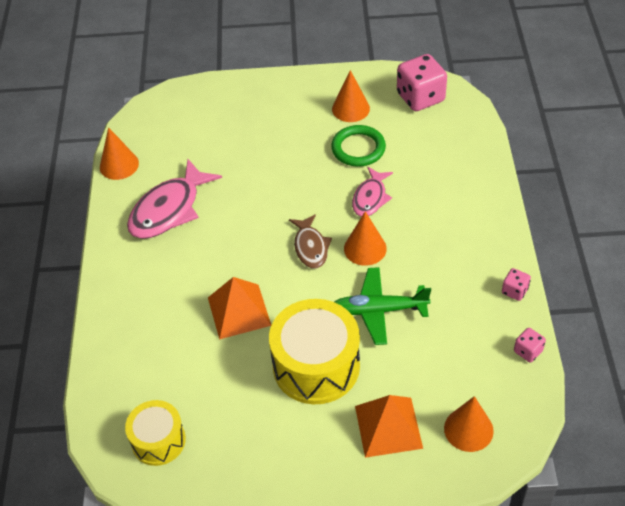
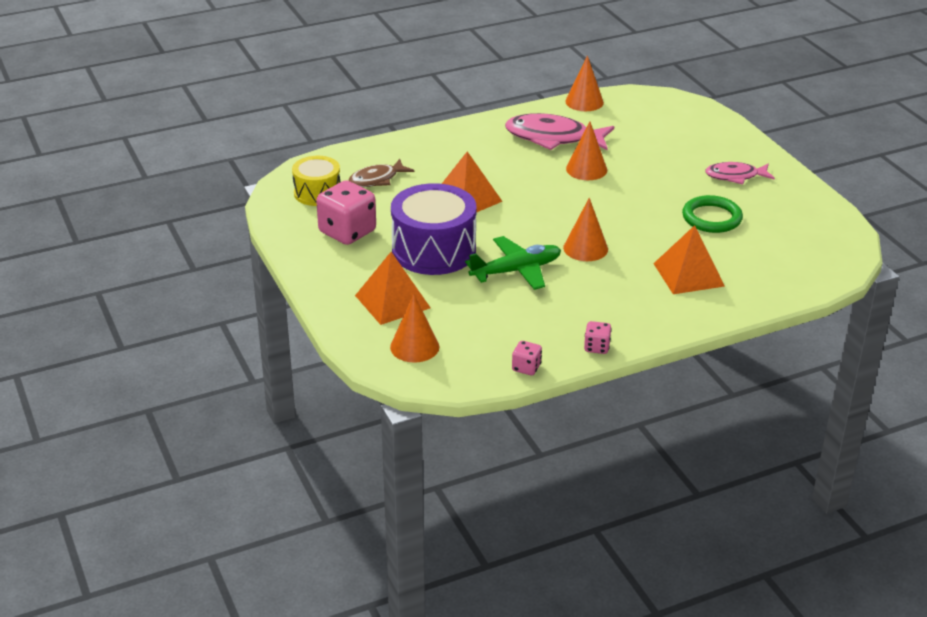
camera: 65 degrees right, 15 degrees down
(310, 247) = (564, 218): brown fish -> brown fish (377, 179)
(316, 366) = (434, 250): yellow drum -> purple drum
(350, 108) = (763, 202): orange cone -> orange cone (586, 169)
(370, 198) = (652, 238): pink fish -> pink fish (735, 176)
(378, 310) = (516, 271): green plane -> green plane turned 90 degrees clockwise
(420, 97) = (819, 240): pink dice -> pink dice (347, 232)
(434, 193) = (688, 274): none -> orange pyramid

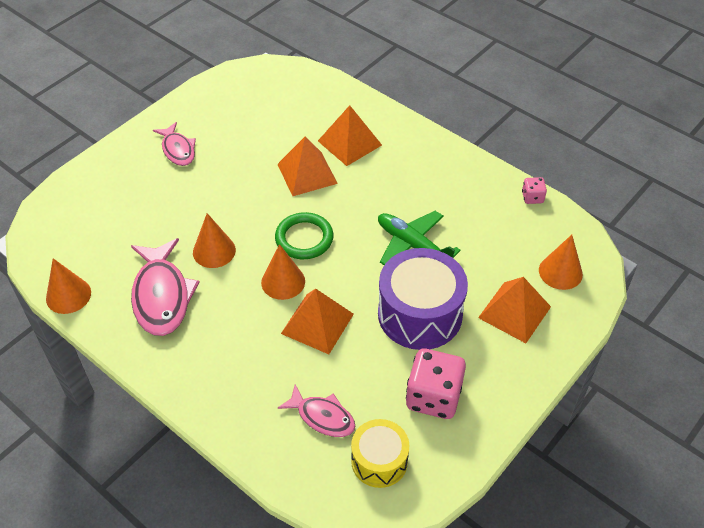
camera: 115 degrees left, 15 degrees up
(377, 179) = (322, 417): brown fish -> pink fish
(585, 248) = (350, 212): orange cone -> orange cone (283, 281)
(597, 347) = (478, 167): pink dice -> none
(656, 237) = (307, 173): none -> orange pyramid
(711, 218) = (256, 149): green ring -> green ring (304, 238)

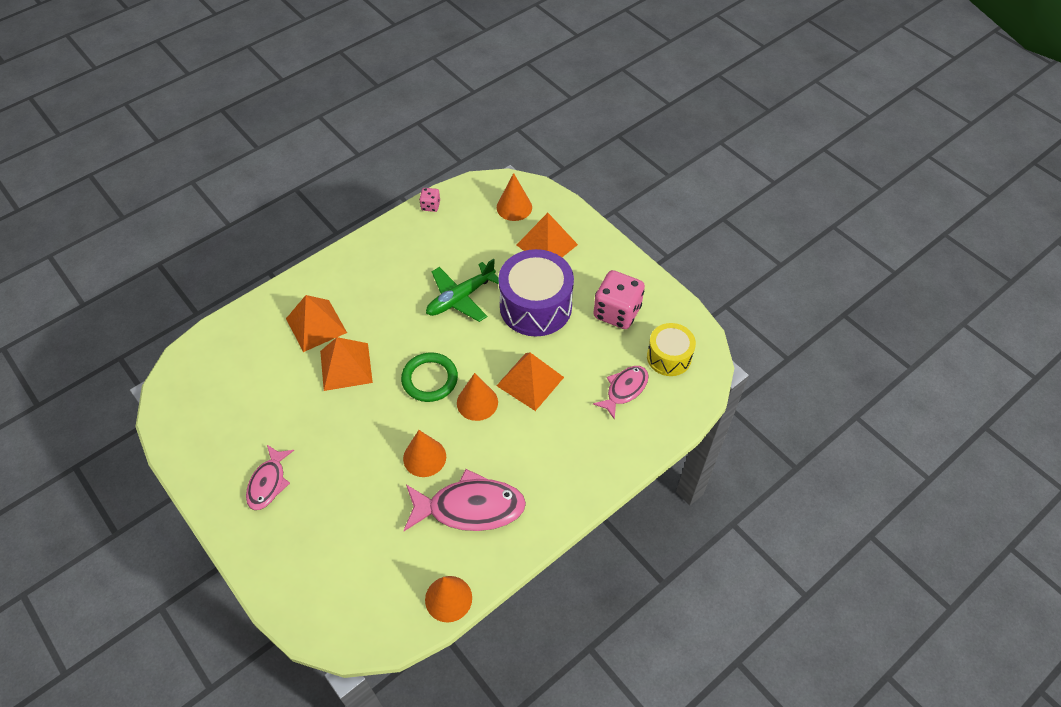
camera: 80 degrees left, 5 degrees up
(178, 150) = (268, 483): pink fish -> pink fish turned 120 degrees clockwise

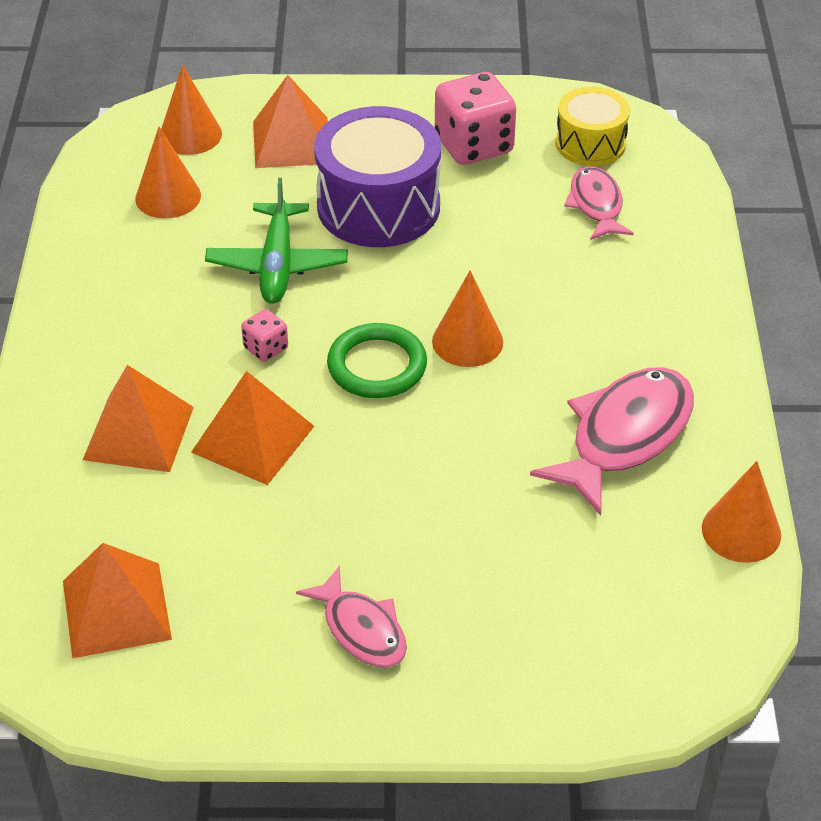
camera: 50 degrees left, 10 degrees down
(424, 457) = (499, 438): orange cone -> orange cone (168, 197)
(430, 206) = (78, 206): pink dice -> pink dice (266, 348)
(530, 381) = (490, 276): orange pyramid -> orange pyramid (116, 609)

